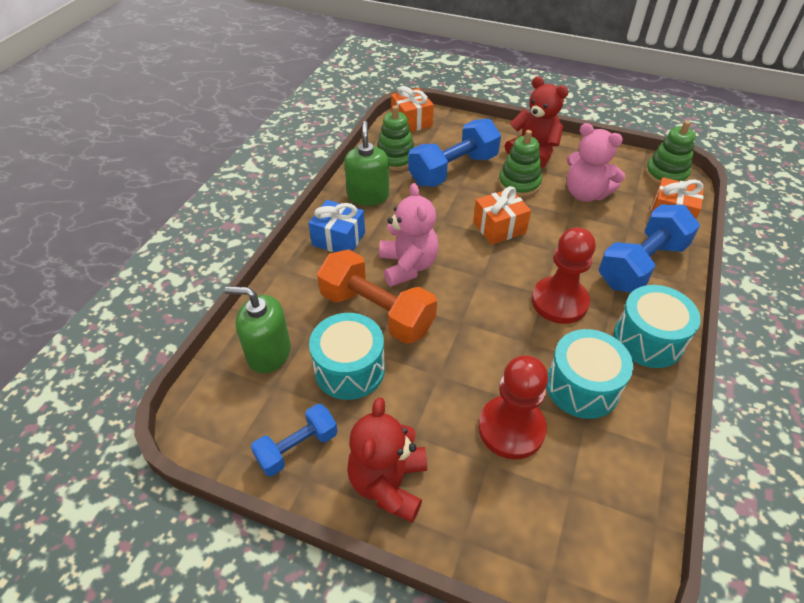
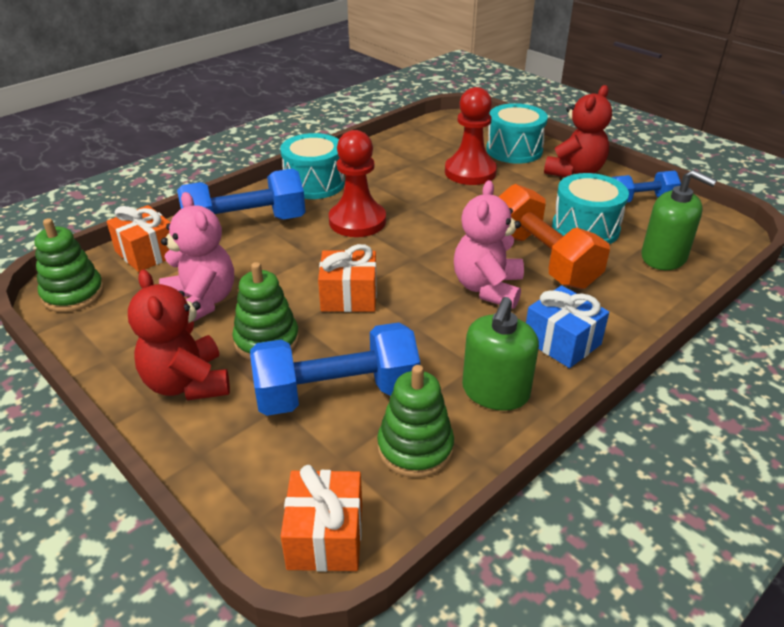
camera: 155 degrees left, 10 degrees down
(582, 387) = (397, 176): turquoise drum -> turquoise drum (514, 150)

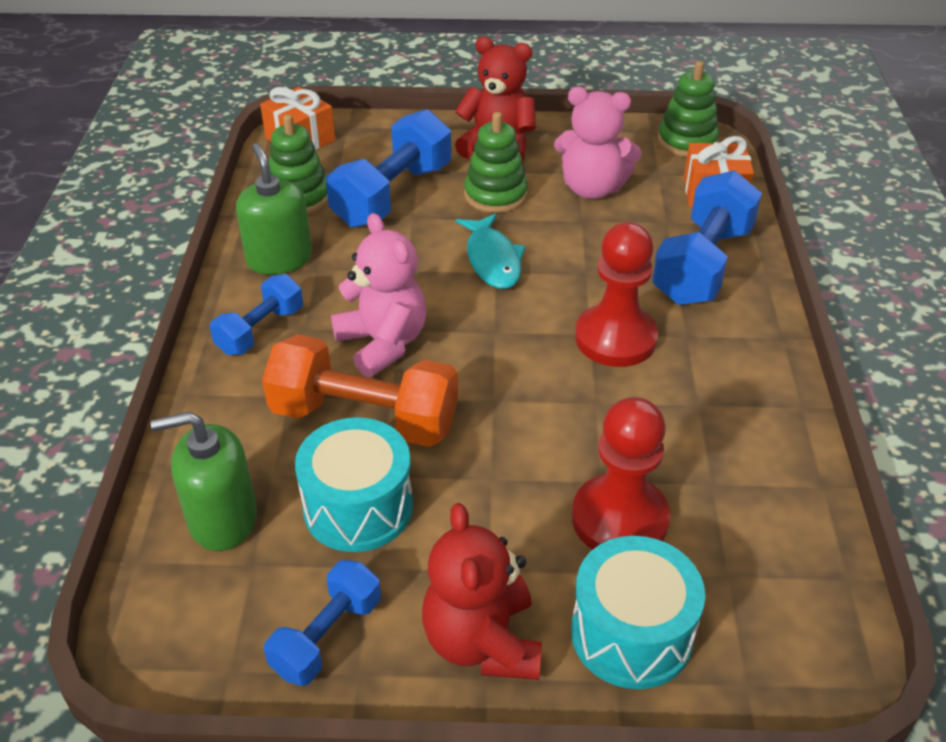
camera: 135 degrees right, 5 degrees up
(314, 184) = (748, 357): turquoise drum -> none
(349, 296) = (492, 260): orange gift -> turquoise fish
(562, 342) = (260, 330): blue gift -> blue dumbbell

